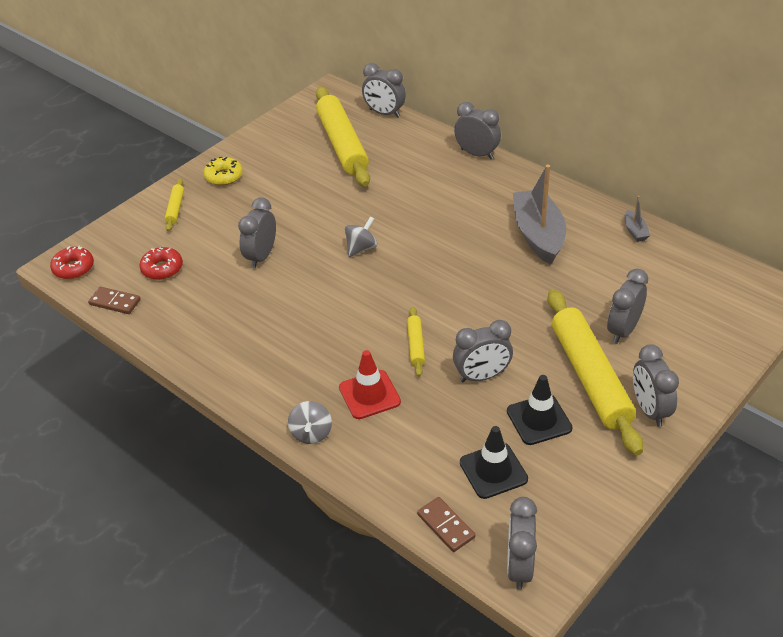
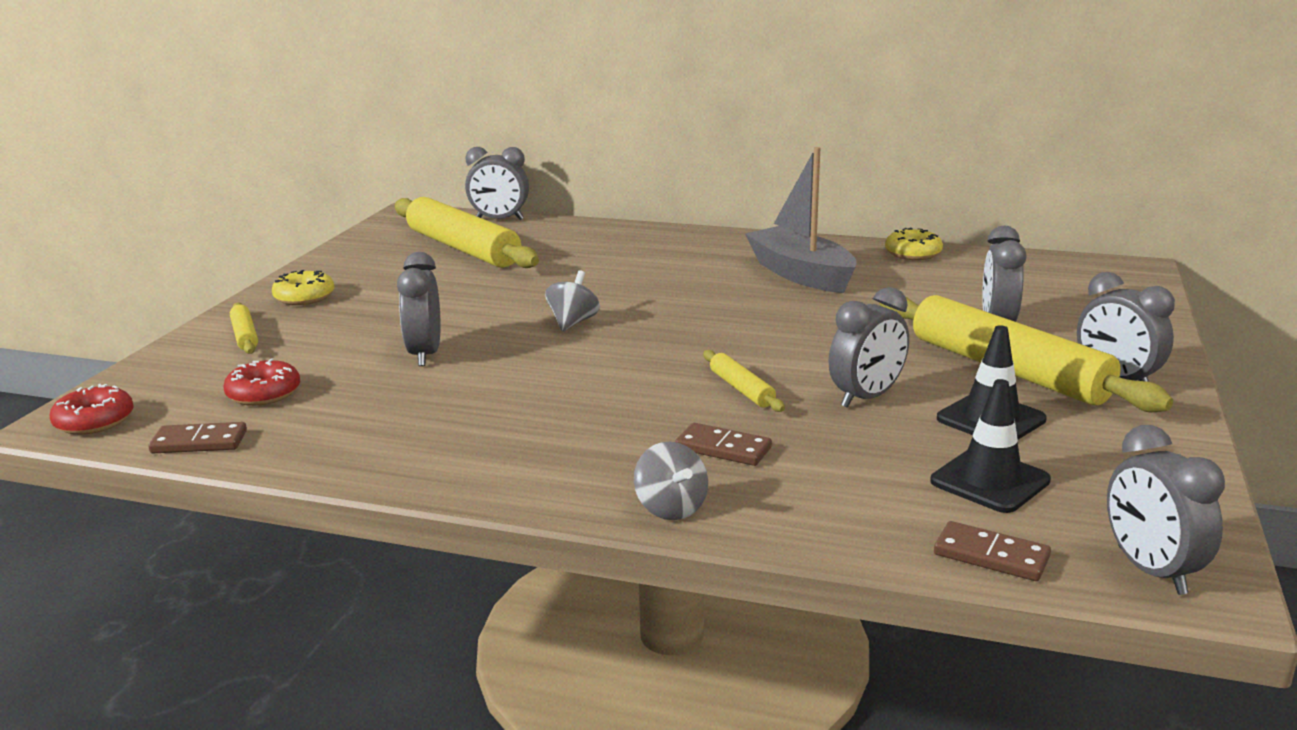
camera: 25 degrees left, 20 degrees down
(369, 395) = (723, 448): red traffic cone -> brown domino
(477, 154) = (653, 230): grey clock -> none
(635, 231) = (913, 253): grey boat -> yellow donut

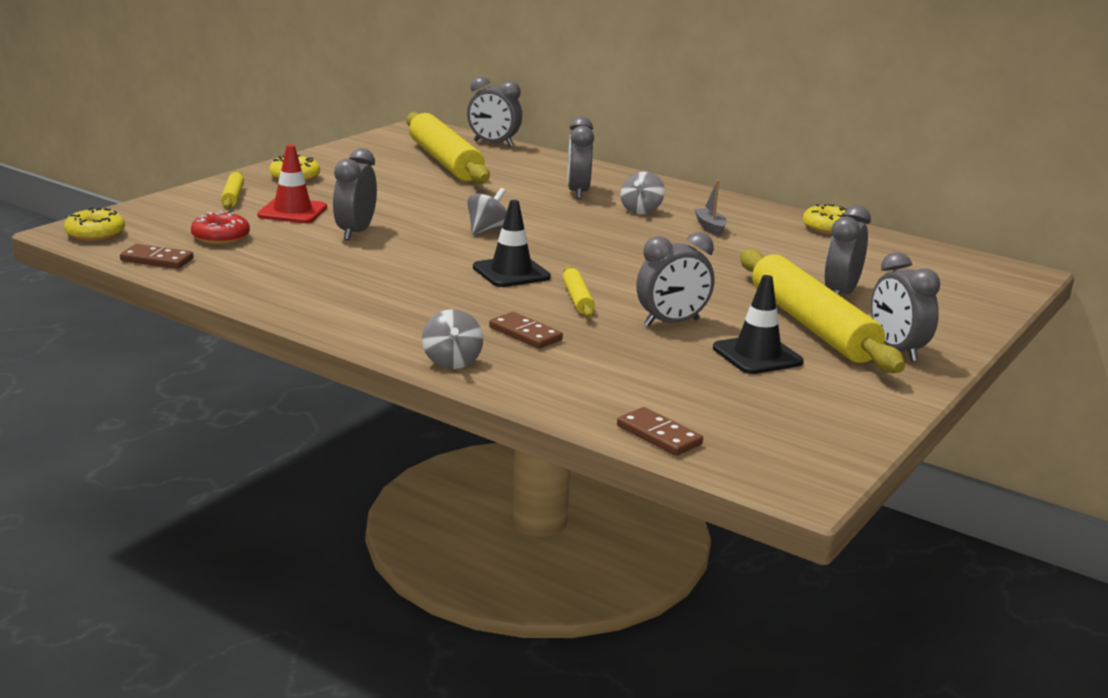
camera: 15 degrees right, 0 degrees up
(94, 421) = (95, 234): red donut -> yellow donut
(331, 342) = (292, 212): none -> red traffic cone
(715, 268) = (641, 210): none -> grey spinning top
(801, 274) = (710, 227): grey boat -> grey boat, size x0.43
(990, 481) = (710, 393): black traffic cone -> black traffic cone (511, 272)
(1151, 571) = (771, 468): grey clock -> grey clock (577, 192)

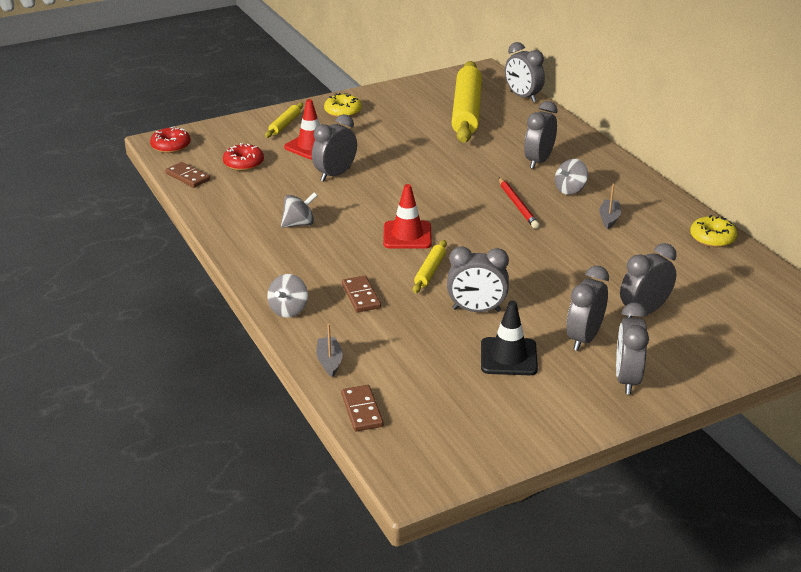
camera: 30 degrees right, 10 degrees up
(95, 234) = (171, 146): yellow donut -> red donut
(487, 230) = (430, 189): grey spinning top -> grey spinning top (299, 224)
(511, 272) = (407, 235): black traffic cone -> red traffic cone
(563, 399) = (329, 361): none -> grey boat
(602, 230) = (517, 205): none -> red pencil
(812, 326) = (584, 338): yellow rolling pin -> grey clock

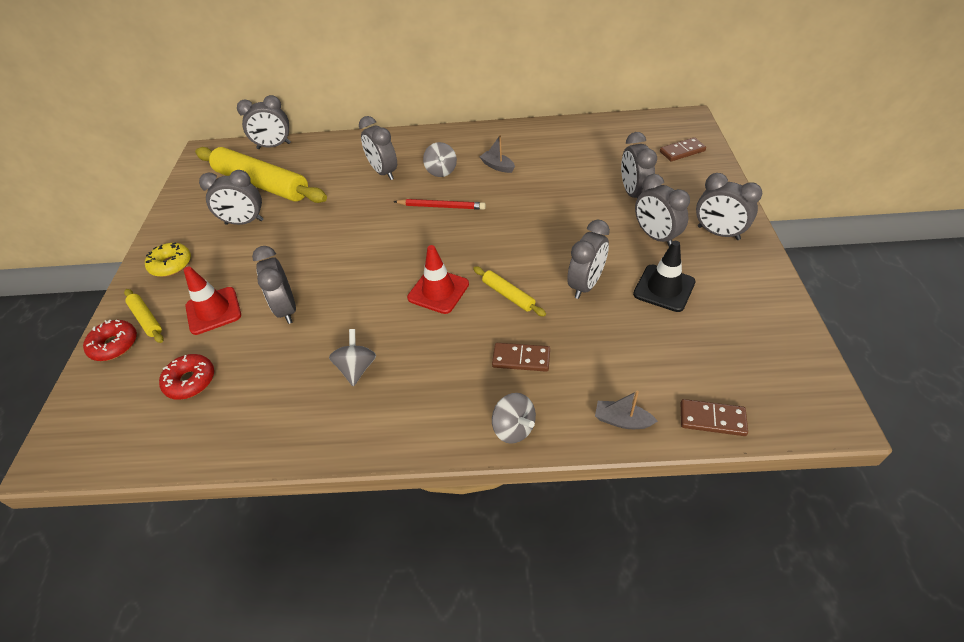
camera: 60 degrees left, 15 degrees up
(171, 146) = (76, 446): red donut -> red donut (114, 345)
(188, 177) = (167, 448): brown domino -> brown domino (682, 151)
(413, 121) = (244, 222): none -> grey clock
(712, 238) = (557, 130): yellow donut -> none

